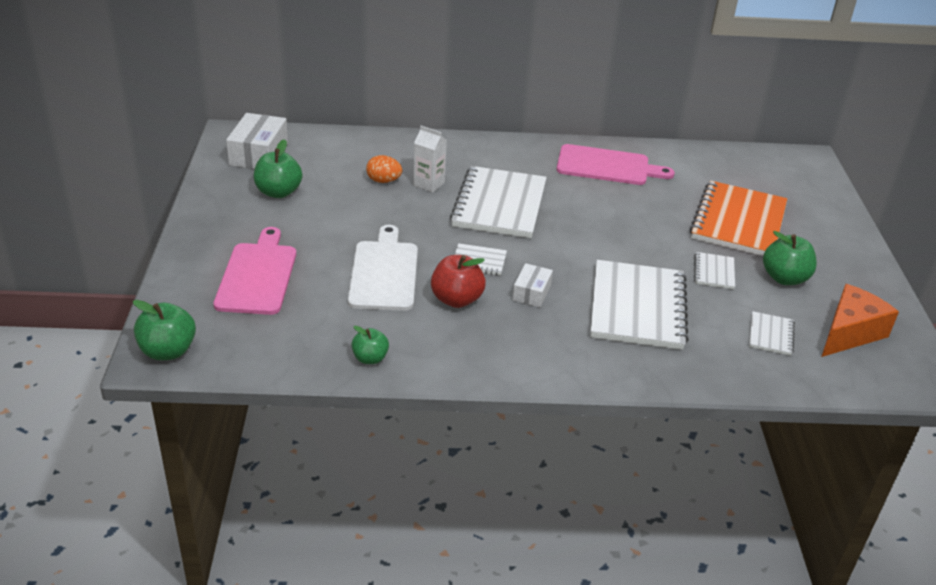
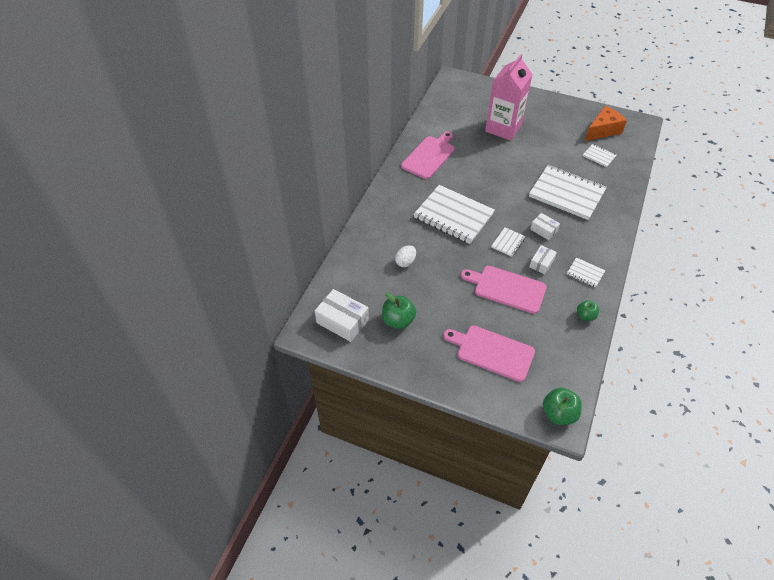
camera: 65 degrees left, 15 degrees up
(383, 181) = (405, 262): orange egg -> white egg
(384, 272) = (507, 288): white cutting board -> pink cutting board
(429, 184) = (417, 241): white carton -> none
(456, 299) = (541, 263): red apple -> white box
(714, 272) = (544, 155): white notebook -> white notebook (585, 273)
(738, 222) = (503, 128): orange notebook -> pink carton
(784, 278) = (556, 133): green apple -> none
(849, 333) = (603, 130): orange cheese -> orange cheese turned 75 degrees clockwise

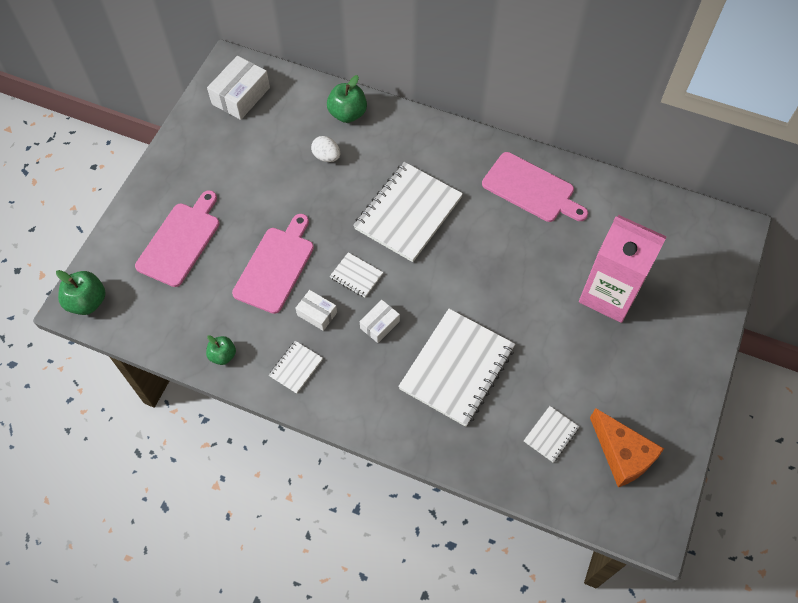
camera: 90 degrees right, 10 degrees up
(398, 320) = (236, 148): green apple -> green apple (347, 114)

